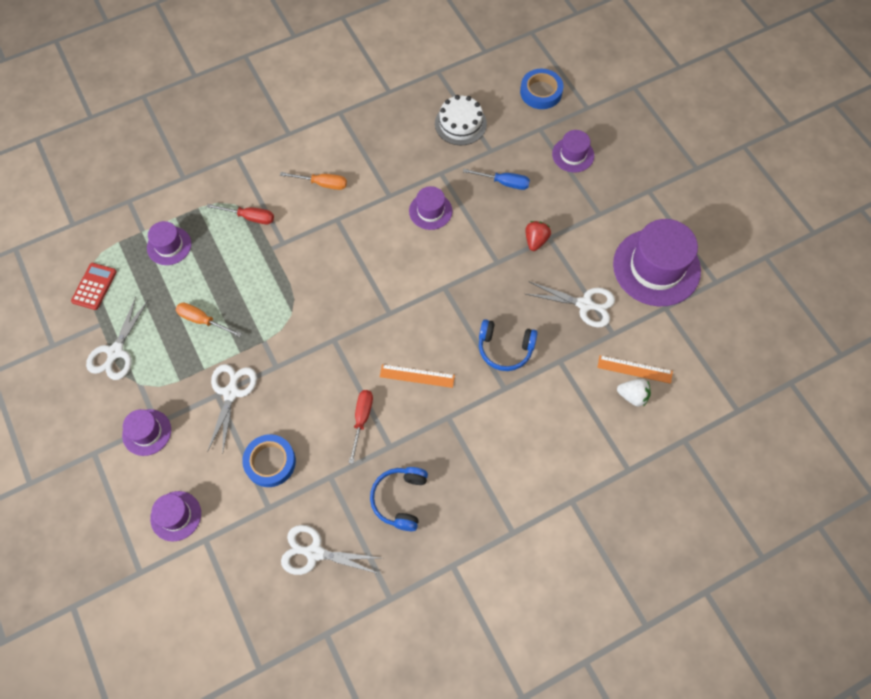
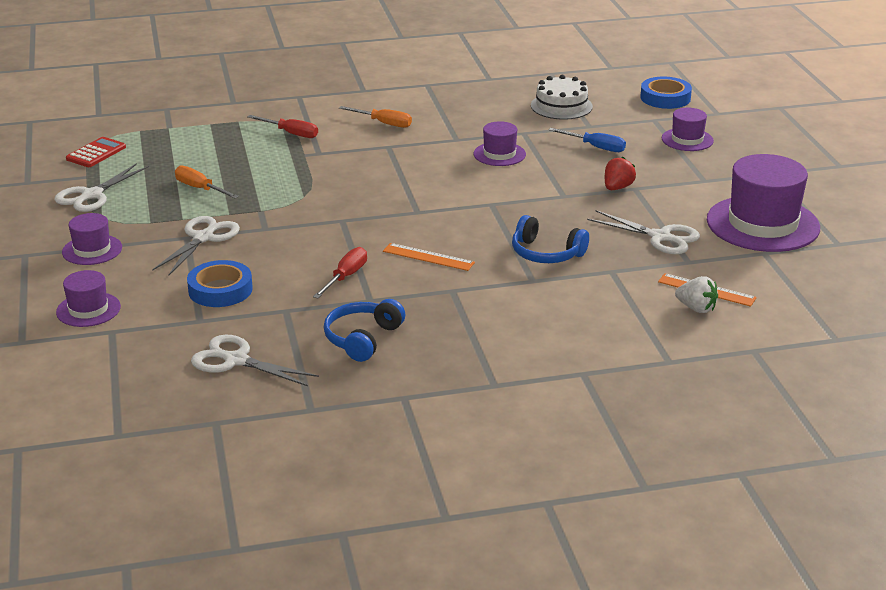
camera: 15 degrees right, 35 degrees down
(169, 246) = (192, 139): purple hat -> none

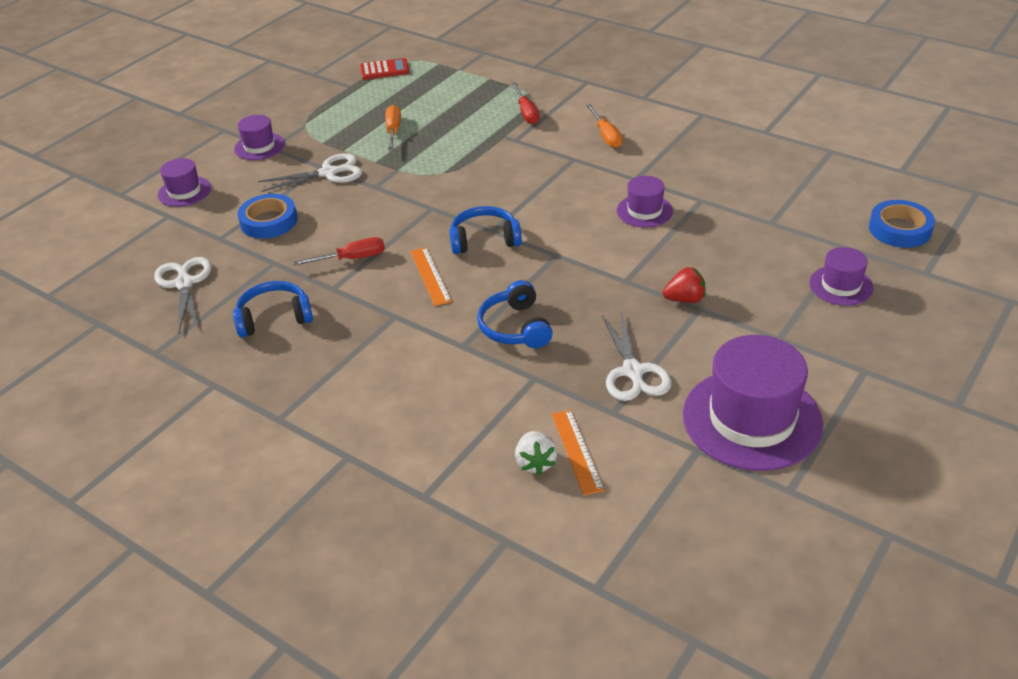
camera: 50 degrees right, 10 degrees up
(92, 195) = (328, 103): white scissors -> none
(423, 219) = (484, 239): none -> blue headphones
(561, 106) = (781, 189): white cake -> none
(595, 147) = (738, 247): blue screwdriver -> none

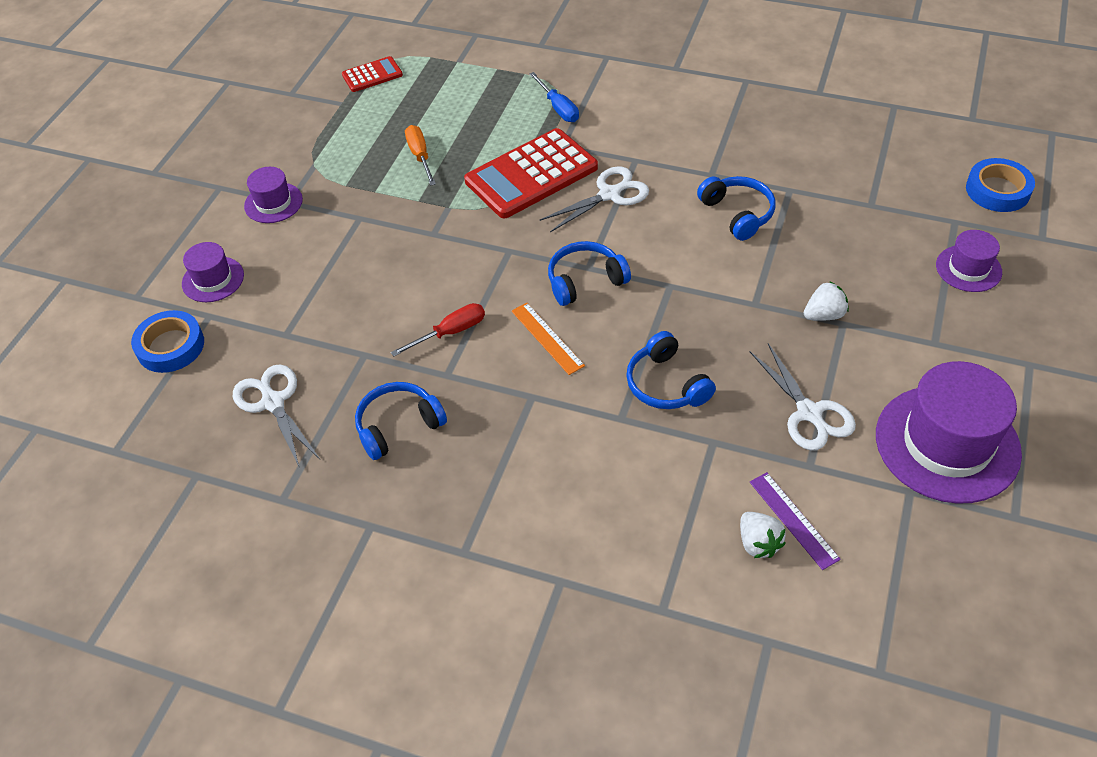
camera: 15 degrees left, 10 degrees up
(269, 221) = (332, 301): blue tape -> blue tape (170, 346)
(328, 173) = (372, 225): white scissors -> white scissors (609, 194)
(478, 157) = (531, 174): none -> red calculator
(526, 112) = (558, 108): red screwdriver -> blue screwdriver
(577, 451) = (793, 520): orange ruler -> purple ruler
(606, 136) = (657, 124): orange screwdriver -> none
(644, 211) = (738, 213): purple hat -> blue headphones
(685, 299) = (824, 315): red strawberry -> white strawberry

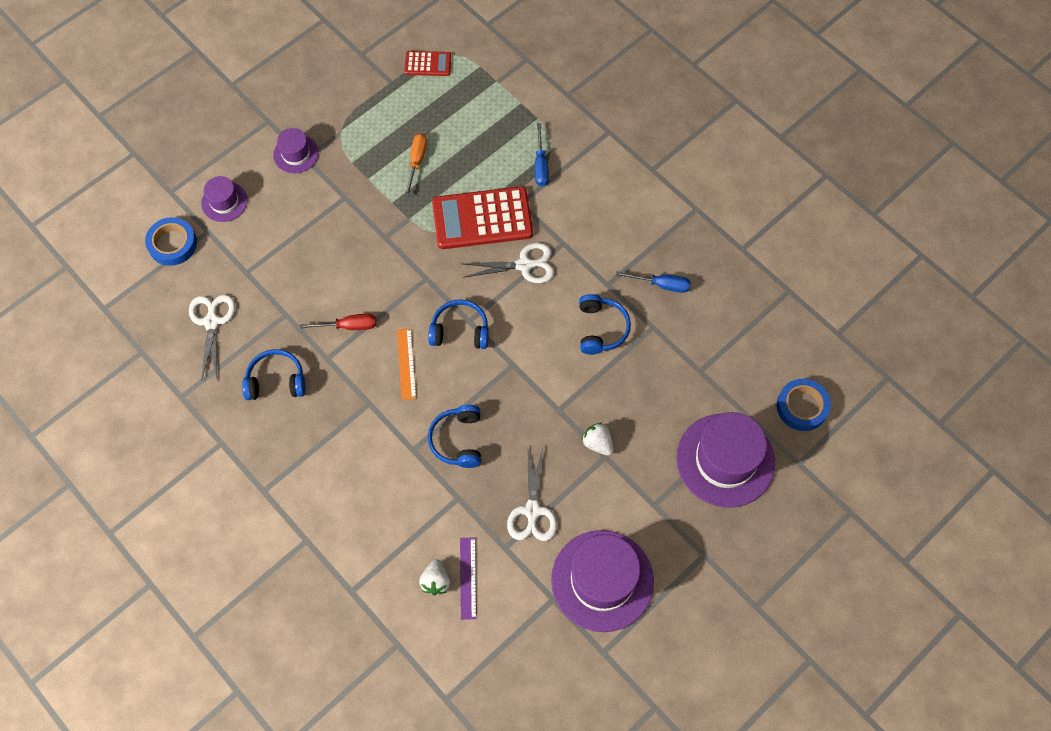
camera: 25 degrees right, 15 degrees up
(766, 152) = (661, 285): none -> blue screwdriver
(824, 315) = (597, 443): white strawberry -> white strawberry turned 135 degrees counterclockwise
(968, 268) = (725, 460): purple hat -> purple hat, size x1.95

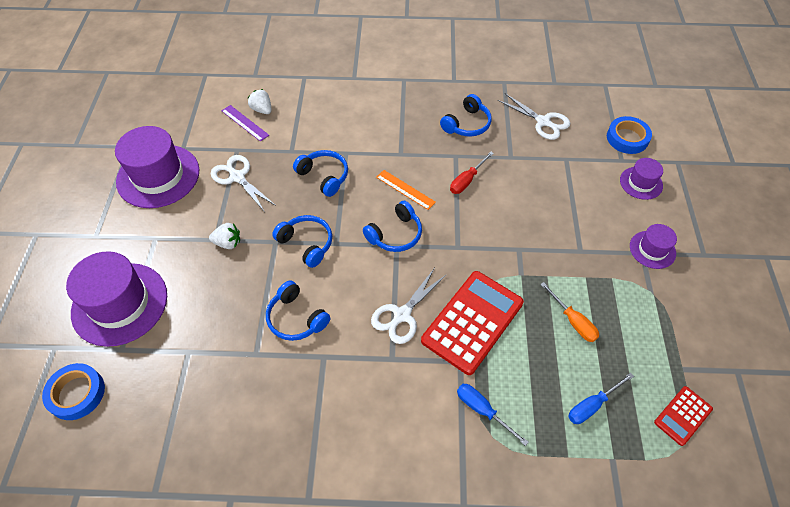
camera: 135 degrees right, 10 degrees down
(536, 385) = (306, 243): none -> blue headphones
(661, 285) = (278, 395): blue screwdriver -> blue screwdriver (592, 405)

